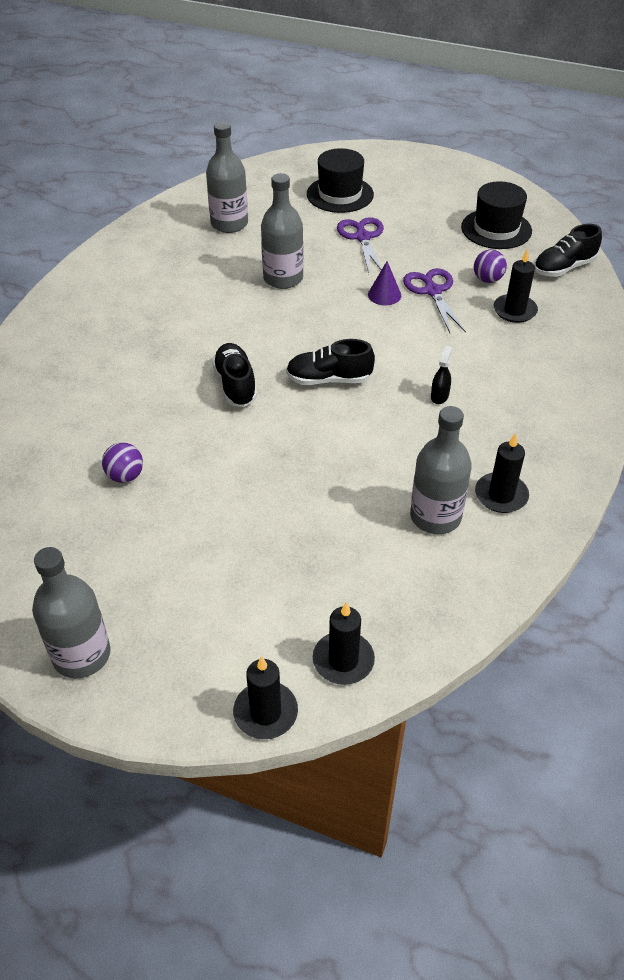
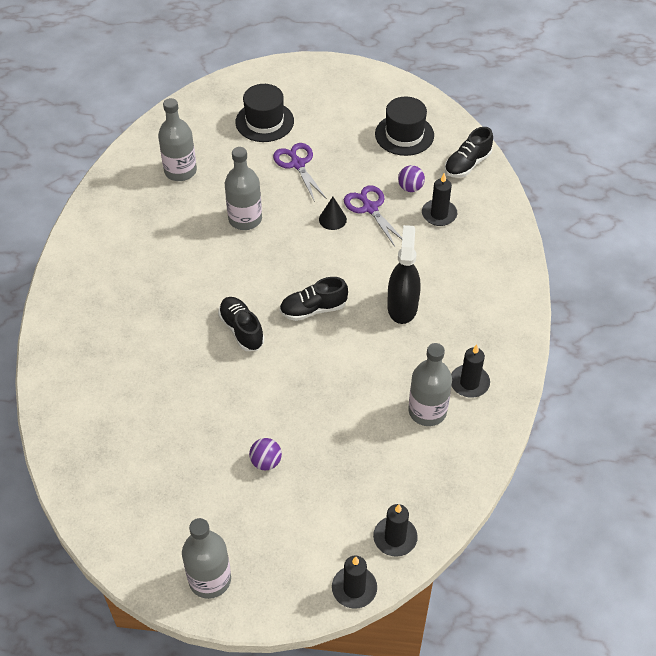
camera: 15 degrees left, 5 degrees up
(125, 476) = (185, 430): purple ball -> purple ball (266, 462)
(384, 295) = (332, 219): purple cone -> black cone
(439, 396) = (402, 306): black spray bottle -> black spray bottle, size x2.23

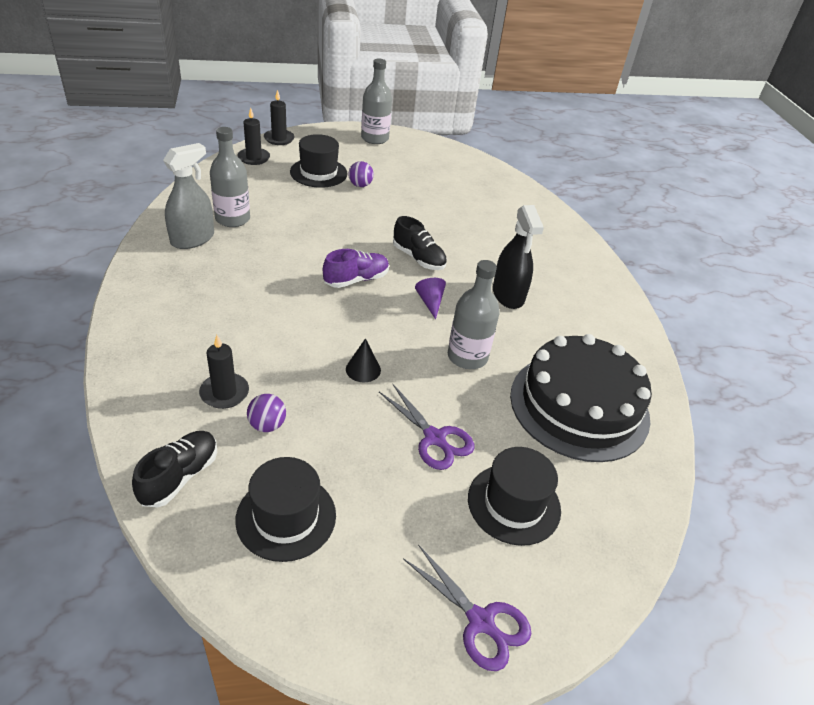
camera: 160 degrees right, 10 degrees down
(180, 171) = (579, 405): grey bottle -> black cake
(252, 275) = (430, 302): none -> purple cone
(313, 309) = (356, 280): black shoe -> purple shoe
(313, 494) = (318, 173): none -> black hat
(370, 208) = (318, 389): purple scissors -> purple scissors (480, 621)
(402, 306) = (263, 290): black spray bottle -> black spray bottle (508, 295)
(469, 383) = (192, 239): black candle -> grey spray bottle

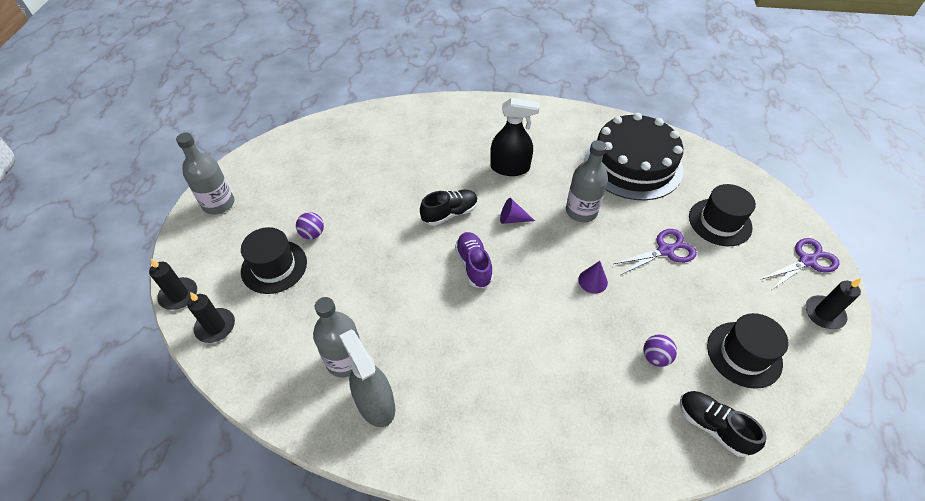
camera: 70 degrees left, 10 degrees up
(224, 393) = (618, 387): black candle -> black candle (824, 314)
(363, 369) = (593, 281): black cone -> purple cone

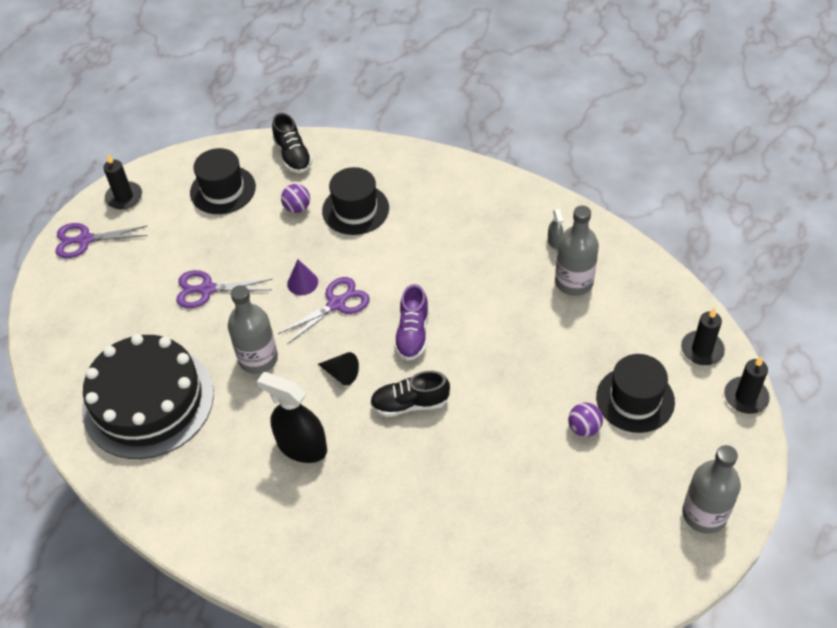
camera: 155 degrees left, 0 degrees up
(375, 404) = (555, 241): grey spray bottle -> grey spray bottle, size x0.45
(512, 219) = (341, 373): purple cone -> black cone
(551, 271) = (336, 304): none -> purple scissors
(720, 222) = (124, 301): black hat -> black hat (355, 209)

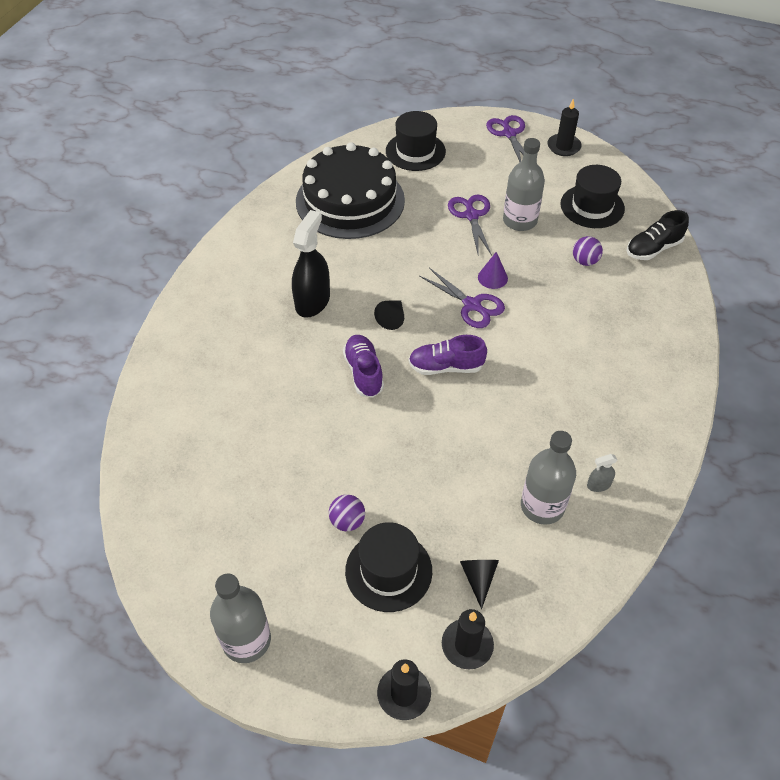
camera: 80 degrees right, 0 degrees up
(258, 359) = (401, 260): grey bottle -> grey bottle (519, 221)
(355, 209) = (595, 305): black hat -> black hat (415, 151)
(410, 404) = (364, 372): black shoe -> purple shoe
(642, 335) = (478, 578): none -> black cone

